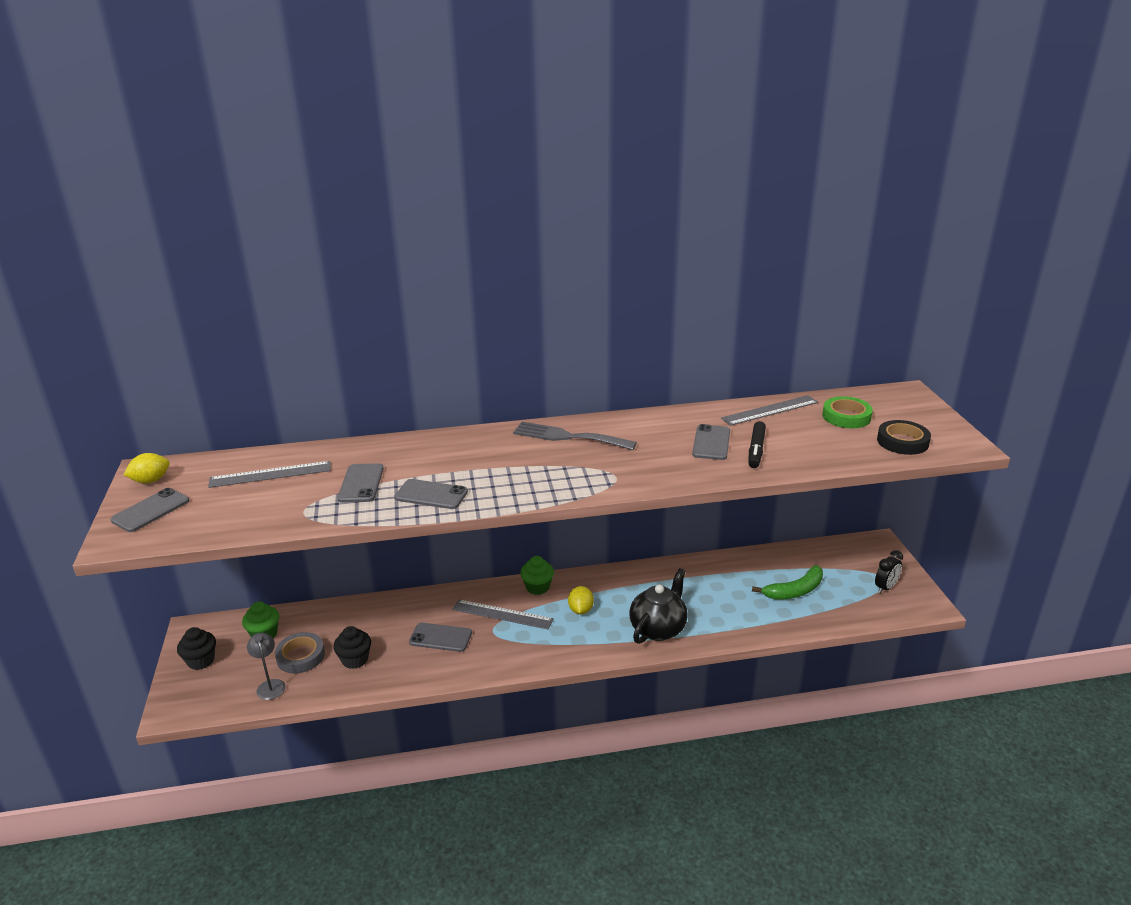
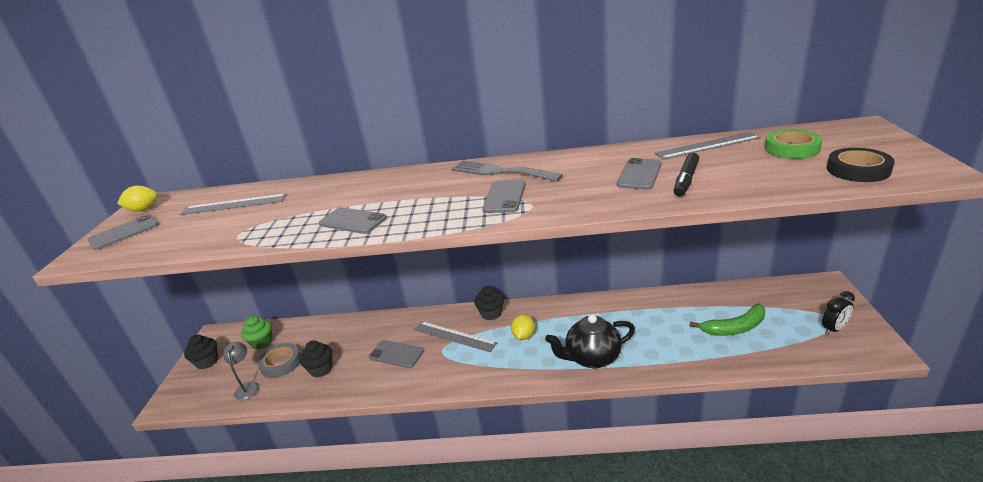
camera: 15 degrees right, 0 degrees up
(361, 483) = (299, 211): grey phone -> grey phone (504, 197)
(537, 587) = (491, 313): green cupcake -> black cupcake
(658, 629) = (592, 358): black teapot -> black teapot turned 150 degrees counterclockwise

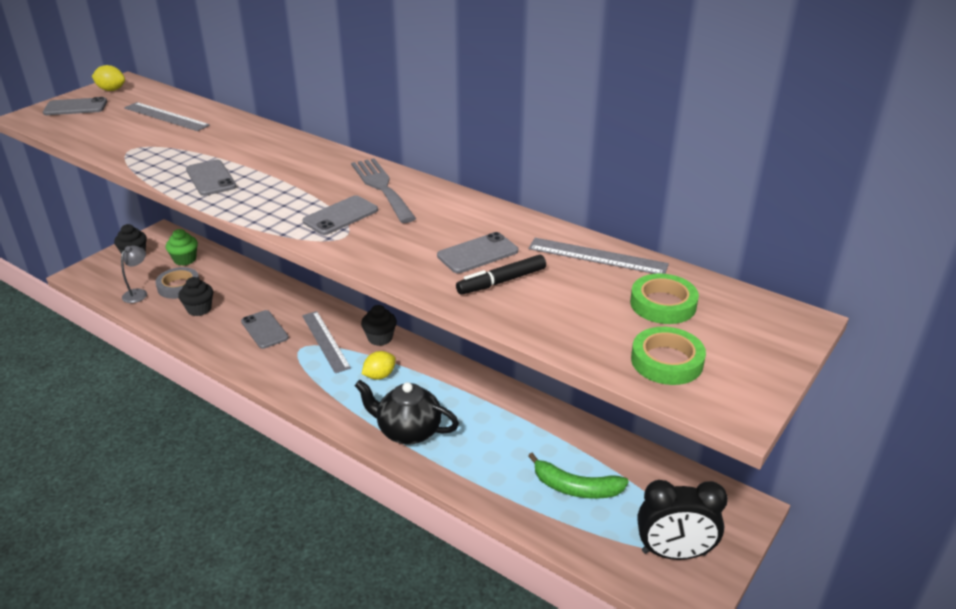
camera: 30 degrees right, 5 degrees up
(834, 329) = (674, 553): black clock -> black clock, size x1.76
(858, 170) = (666, 361): black tape -> green tape

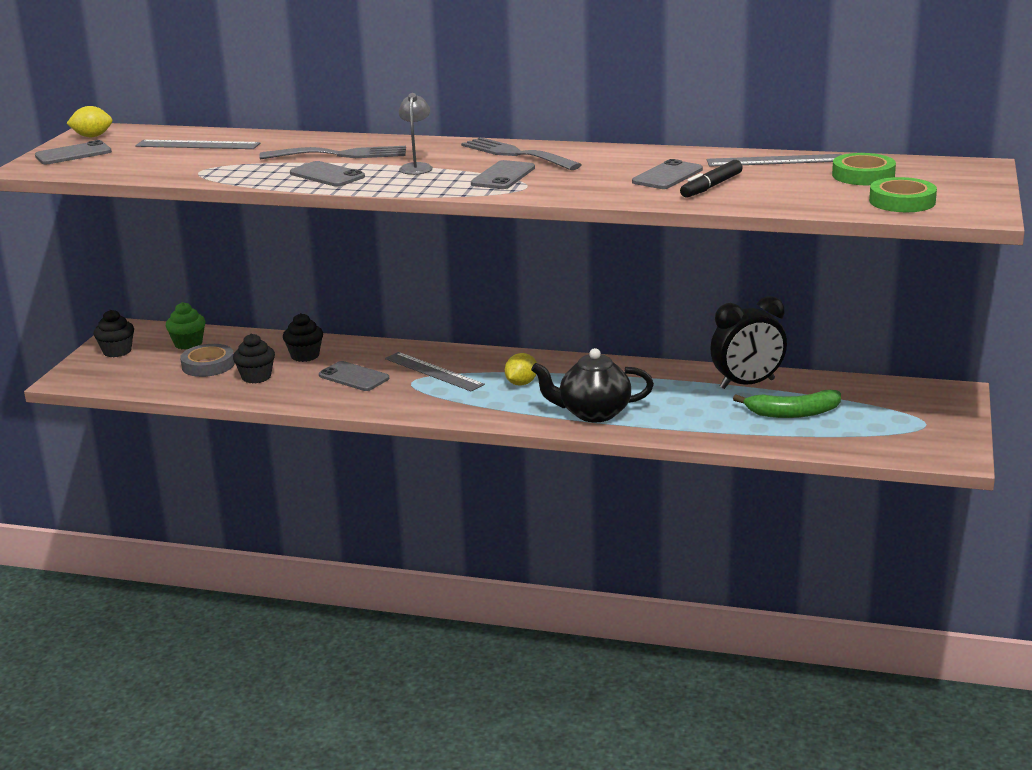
camera: 20 degrees left, 10 degrees down
(138, 293) = (164, 379): grey lamp -> grey lamp (416, 167)
(250, 154) = (341, 155): none -> grey fork
(380, 338) = (491, 358): black cupcake -> black cupcake (305, 356)
(674, 553) = (916, 431): black clock -> black clock (747, 384)

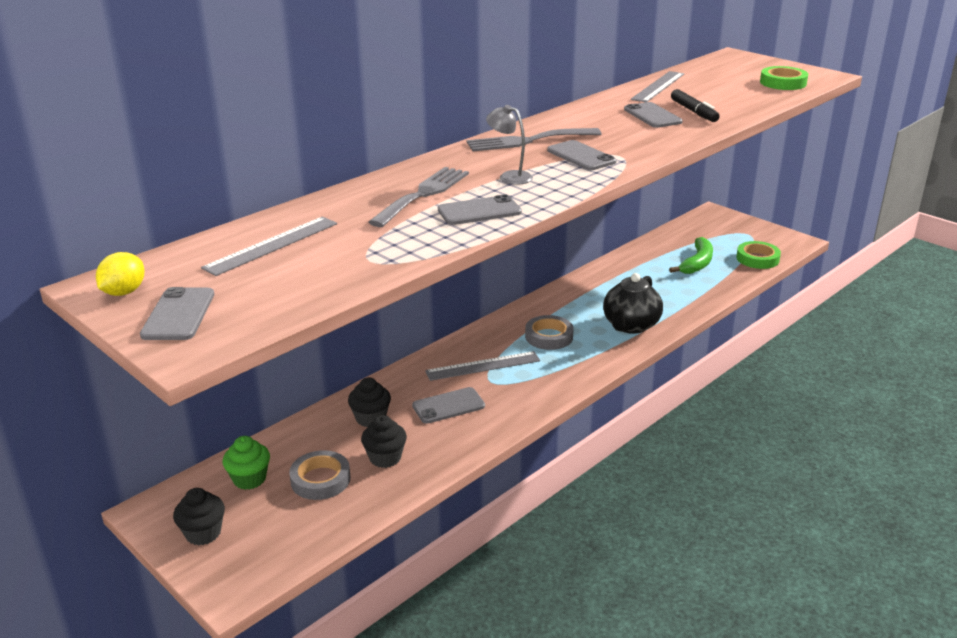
camera: 60 degrees left, 5 degrees up
(521, 383) = (549, 336): yellow lemon -> grey tape
(747, 384) = (639, 262): black clock -> none
(863, 175) = (719, 78): green tape -> green tape (757, 259)

